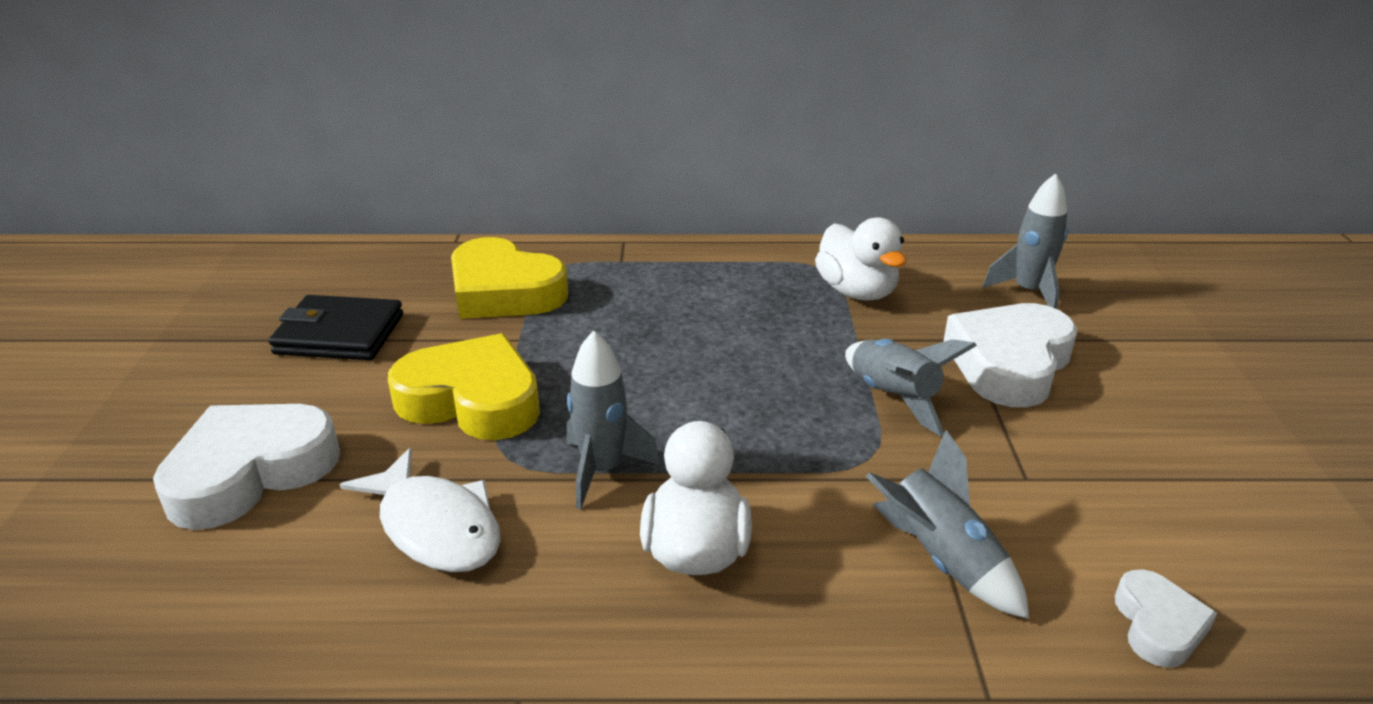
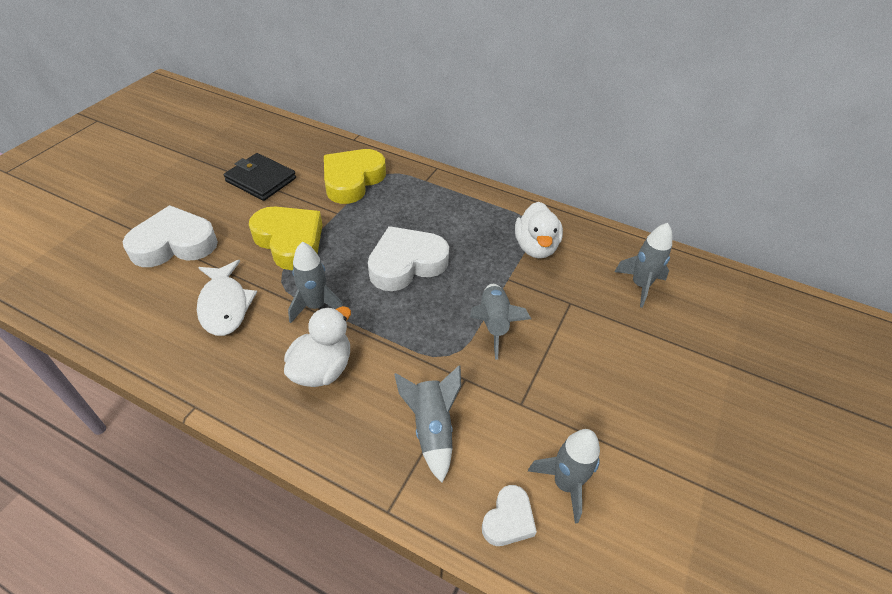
camera: 25 degrees right, 15 degrees up
(504, 291) = (352, 180): yellow heart -> yellow heart turned 60 degrees clockwise
(1009, 363) = (580, 329): white heart -> white heart (406, 264)
(1179, 548) = (565, 484): none -> grey rocket

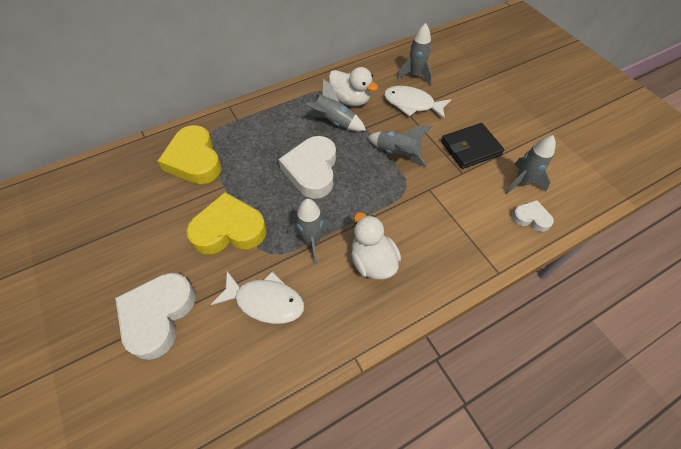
camera: 55 degrees left, 10 degrees up
(261, 180) = (133, 220): black wallet -> black wallet (470, 148)
(432, 429) = (455, 223): grey rocket -> grey rocket (334, 122)
(508, 519) = (531, 218): white heart -> white heart turned 45 degrees counterclockwise
(587, 304) = (412, 104): none -> white fish

